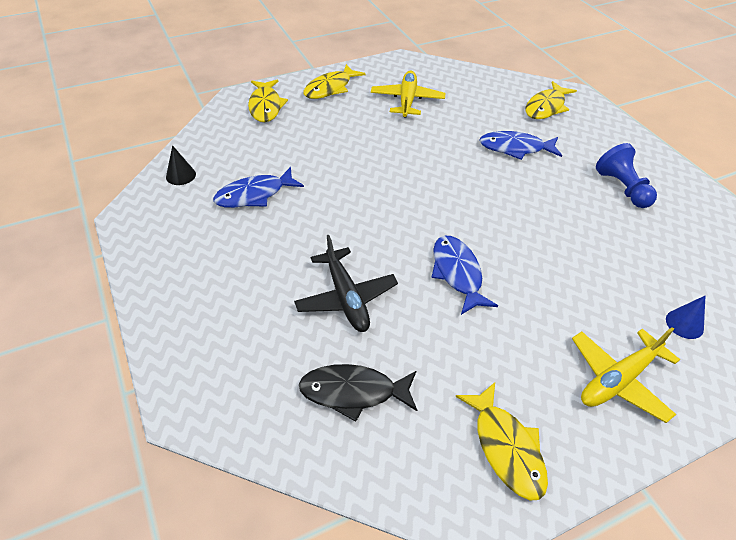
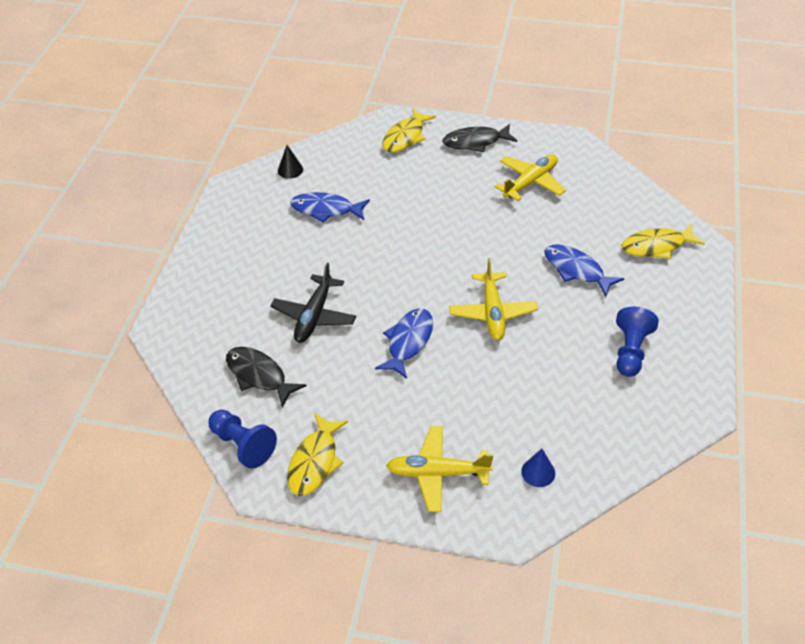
camera: 40 degrees right, 0 degrees up
(330, 88) = (475, 142): yellow fish -> black fish
(416, 483) = (243, 445): none -> blue pawn
(495, 211) = (492, 313): none -> yellow plane

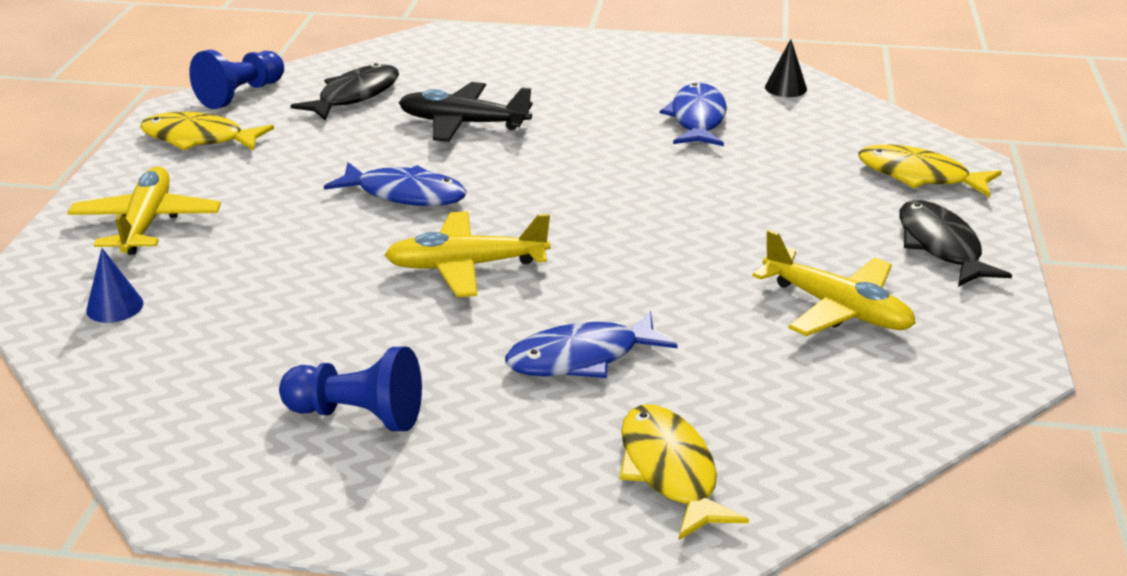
camera: 85 degrees right, 15 degrees down
(576, 270) = (581, 358): blue fish -> blue fish turned 150 degrees counterclockwise

